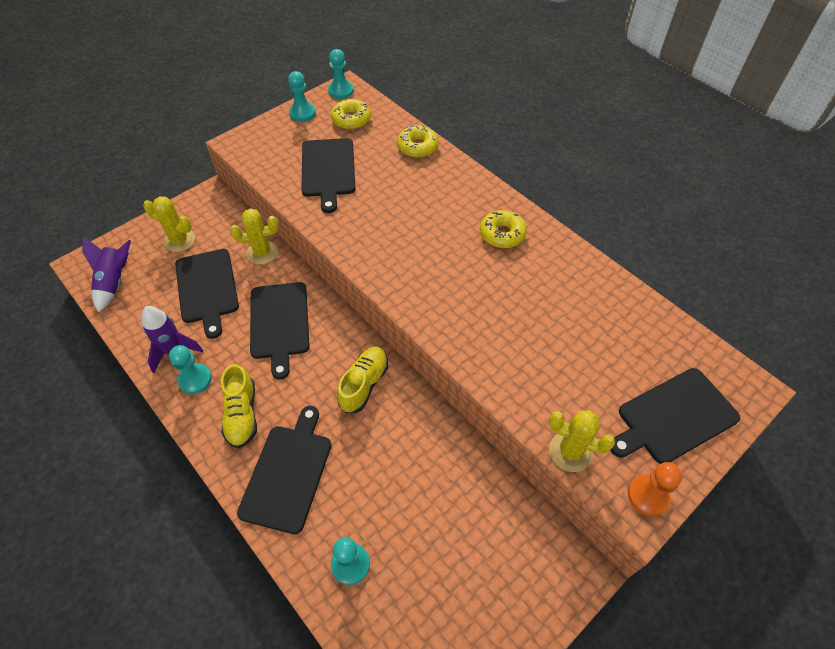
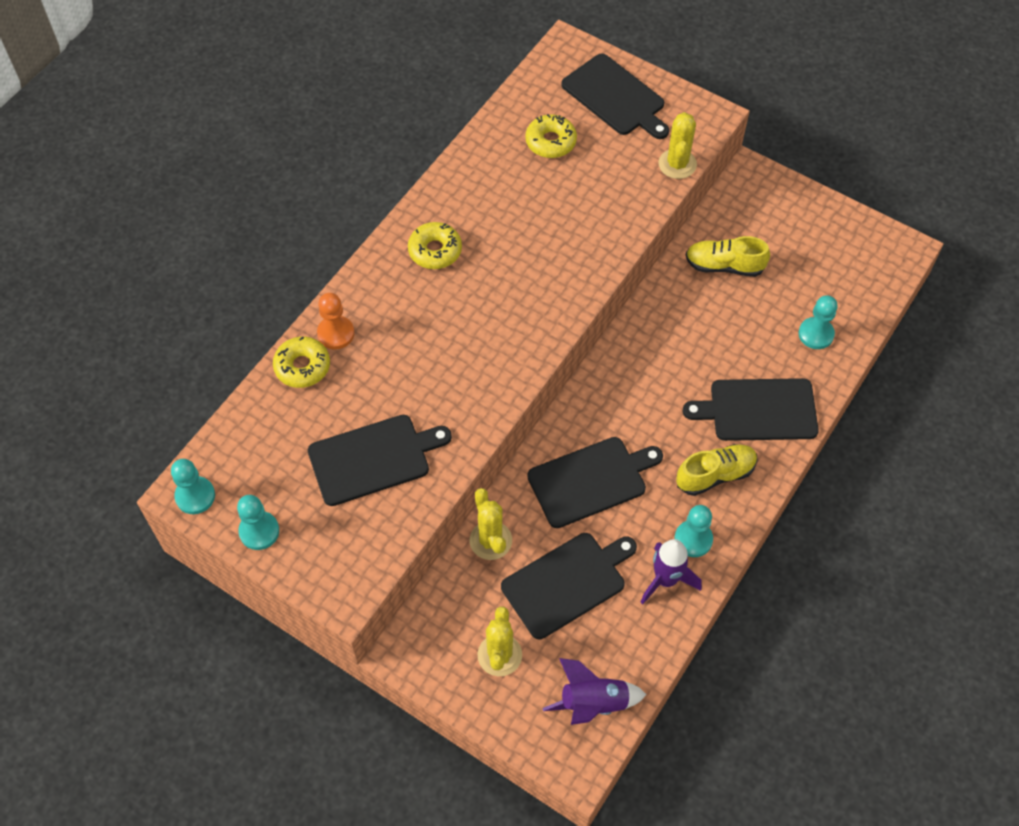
camera: 105 degrees left, 5 degrees up
(351, 119) = (261, 462): yellow donut -> yellow donut (550, 142)
(364, 384) = (639, 372): yellow shoe -> yellow shoe (724, 266)
(648, 496) = (695, 111): orange pawn -> orange pawn (336, 333)

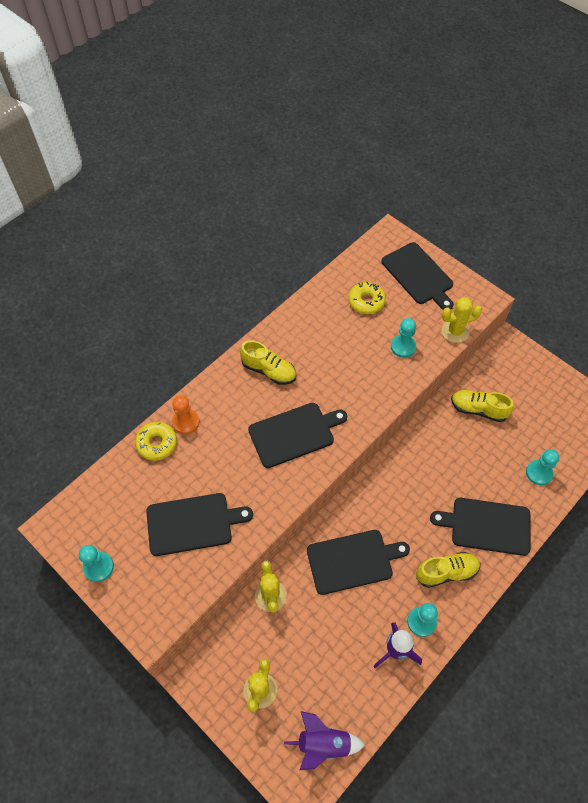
camera: 10 degrees right, 0 degrees up
(195, 496) = (59, 531): turquoise pawn -> turquoise pawn (403, 347)
(435, 251) = (268, 370): yellow donut -> yellow shoe
(567, 583) = (321, 640): black cutting board -> black cutting board (294, 434)
(677, 164) = (455, 331): yellow cactus -> yellow cactus turned 60 degrees clockwise

